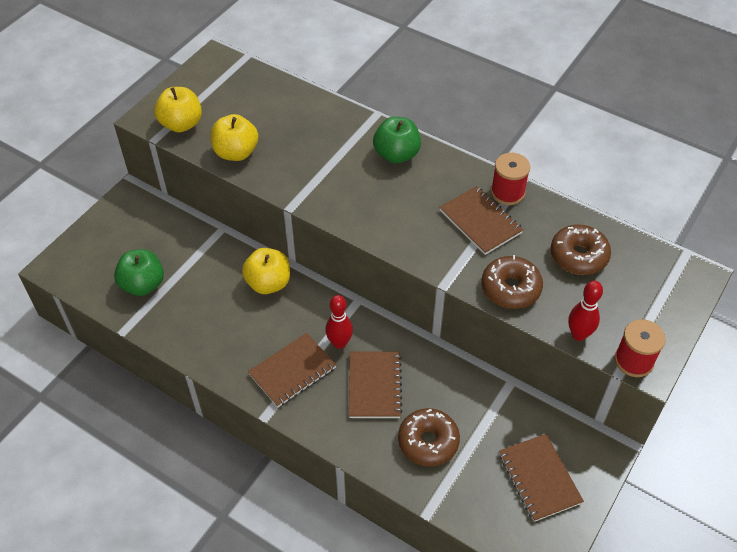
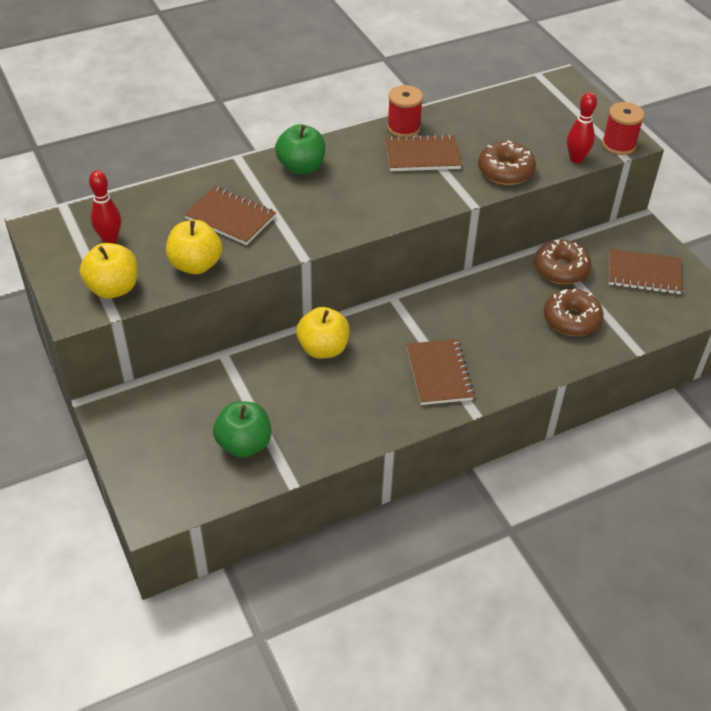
camera: 60 degrees left, 5 degrees down
(339, 343) = (431, 329): red bowling pin -> red bowling pin (110, 239)
(374, 386) = (493, 327): brown notebook -> brown notebook (230, 218)
(578, 256) = (500, 124): brown donut -> brown donut (561, 269)

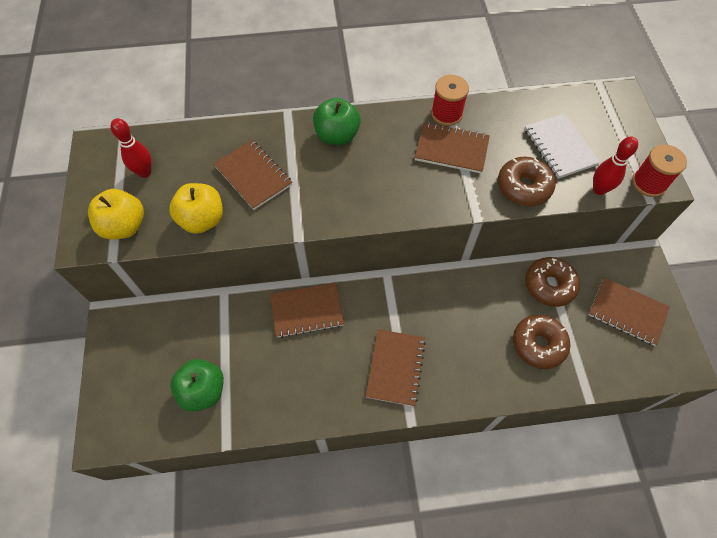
camera: 20 degrees right, 15 degrees up
(323, 349) = (307, 311): yellow apple -> brown notebook
(525, 133) = (560, 147): none -> white notebook

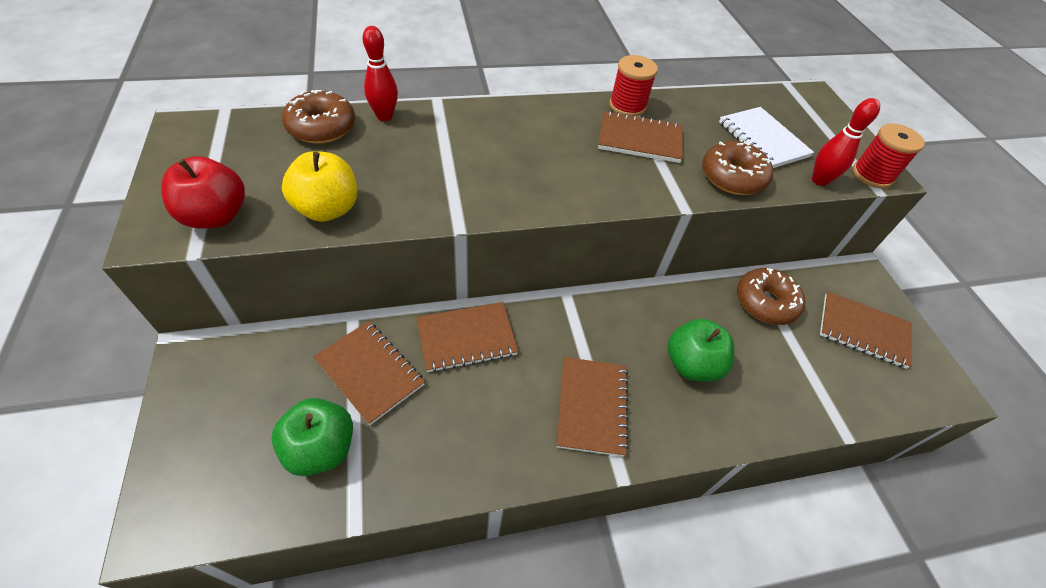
camera: 10 degrees left, 10 degrees down
(124, 226) = (216, 216): yellow apple -> red apple
(145, 172) = (250, 156): red bowling pin -> red bowling pin (384, 116)
(253, 176) = (396, 162): brown notebook -> brown notebook (369, 372)
(337, 136) = (500, 123): green apple -> green apple (691, 364)
(538, 344) = (768, 371): brown donut -> brown donut (321, 127)

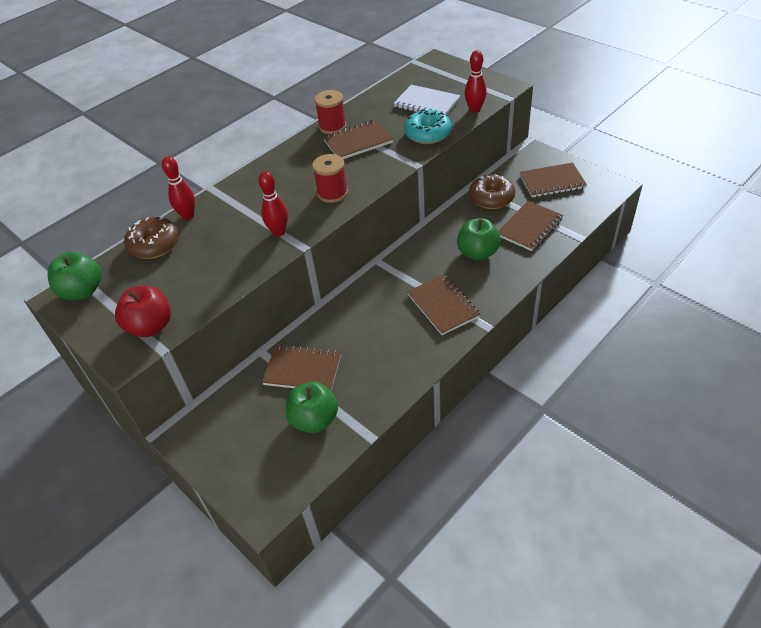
camera: 25 degrees left, 5 degrees down
(208, 134) = (83, 291): none -> green apple
(328, 209) = (215, 283): yellow apple -> none
(451, 192) = (279, 232): none -> red bowling pin
(466, 338) = (341, 318): brown notebook -> brown notebook (529, 227)
(732, 177) = (428, 134): brown donut -> turquoise donut
(872, 175) = (499, 91): red spool -> red spool (332, 193)

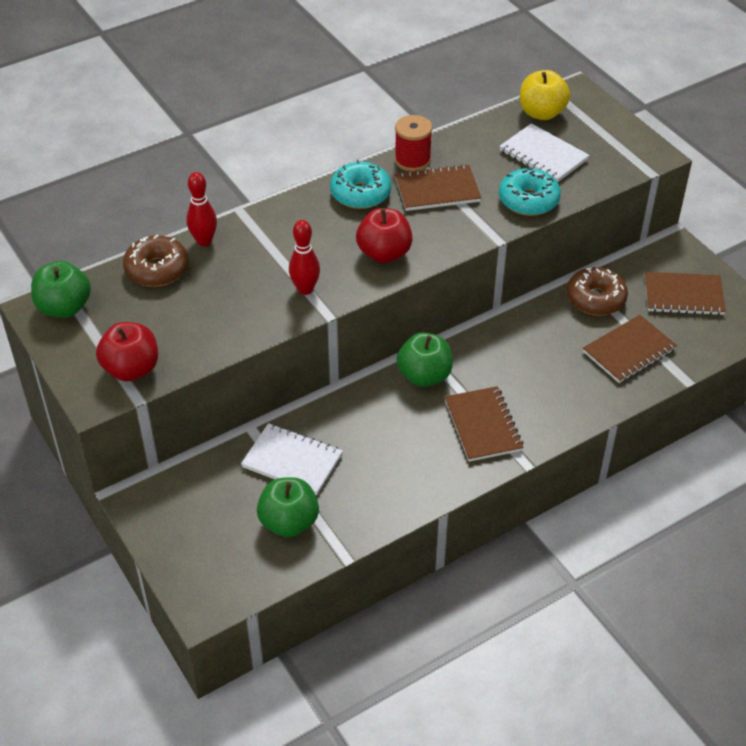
camera: 10 degrees right, 0 degrees up
(301, 156) = (360, 193): none -> turquoise donut
(303, 370) = (292, 461): brown notebook -> white notebook
(332, 193) = (384, 253): red spool -> red apple
(415, 78) = (541, 113): none -> yellow apple
(474, 110) = (601, 179): red bowling pin -> none
(477, 253) = (550, 369): green apple -> green apple (424, 376)

